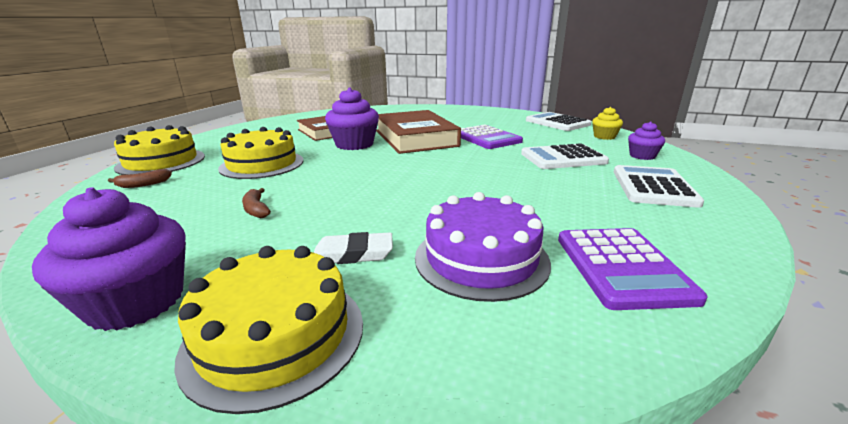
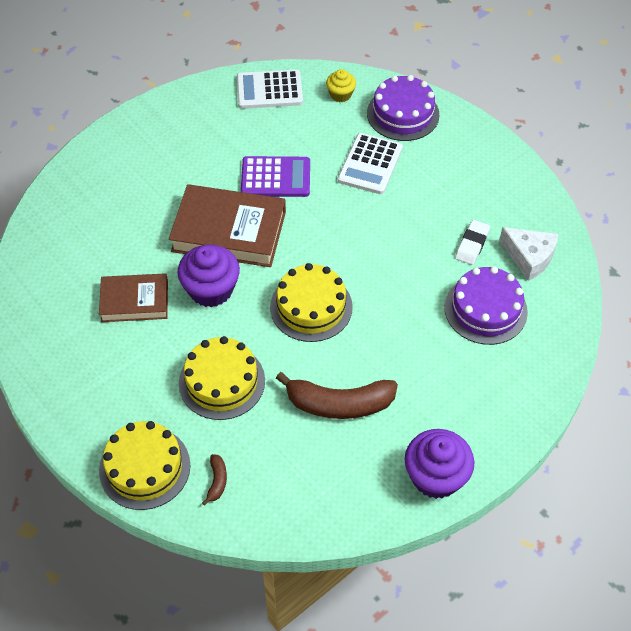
camera: 60 degrees left, 30 degrees up
(256, 210) = (339, 404): brown banana -> brown banana, size x2.29
(275, 335) = (500, 419): yellow cake -> yellow cake (311, 307)
(353, 254) = (443, 366): white eraser -> white eraser (472, 244)
(622, 267) = (529, 257): purple calculator -> white cheese
(642, 156) = (403, 114): purple cupcake -> purple cake
(653, 187) = (457, 161): white calculator -> none

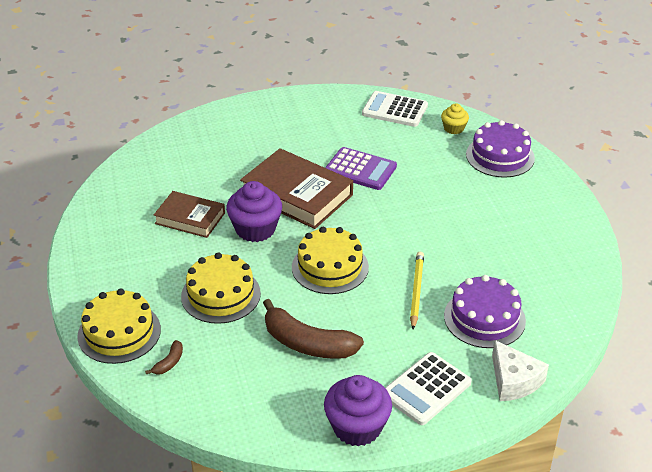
camera: 25 degrees right, 15 degrees down
(370, 164) = (447, 183): white calculator -> white calculator (426, 389)
(408, 303) = (416, 291): none -> yellow pencil
(472, 244) = (503, 266): white eraser -> none
(529, 257) = (551, 292): white cheese -> white cheese (514, 380)

